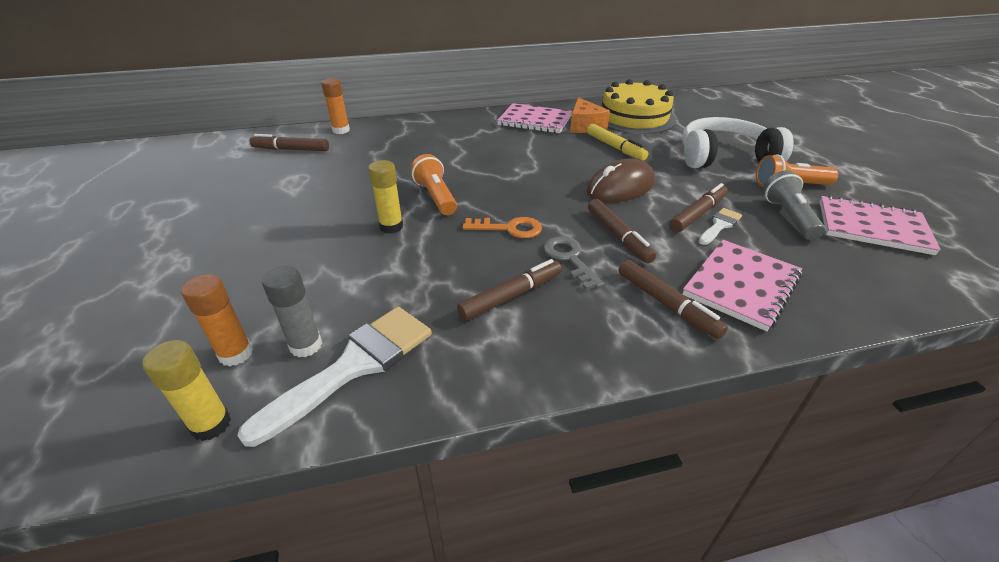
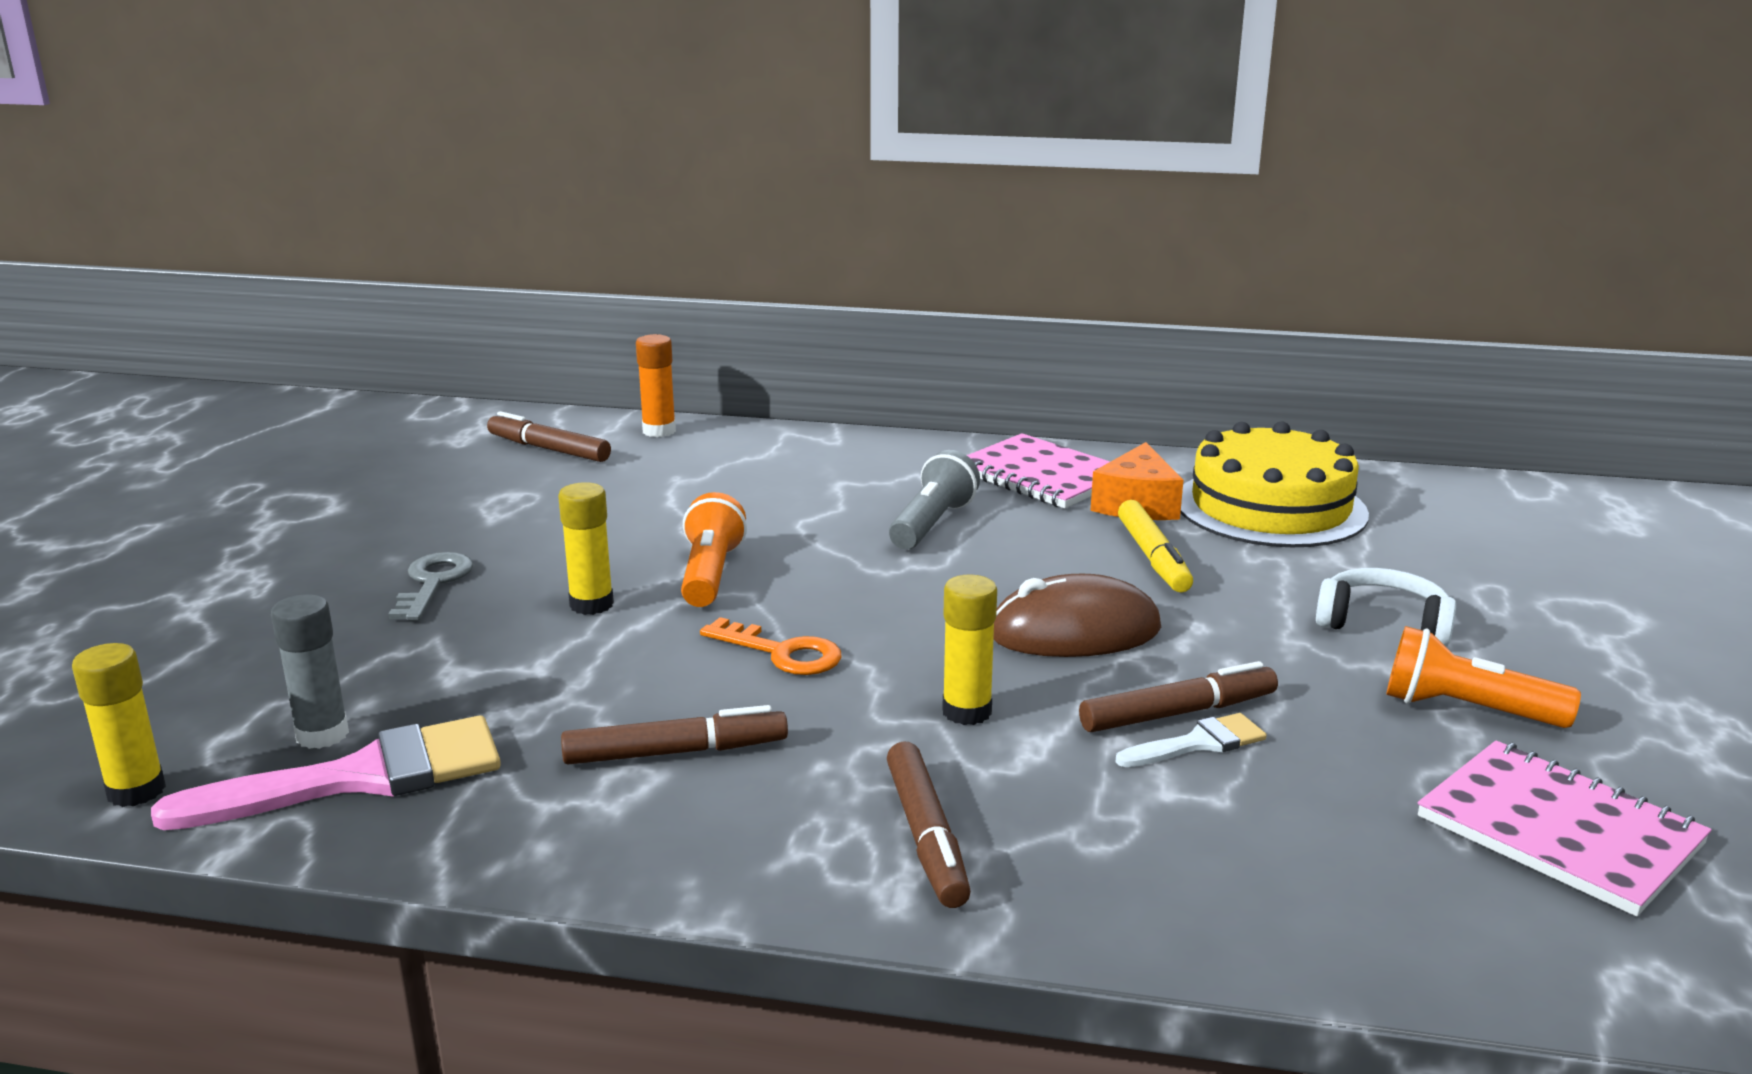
camera: 25 degrees right, 15 degrees down
(236, 354) = (229, 720): orange glue stick -> none
(354, 365) = (361, 777): white brush -> pink brush
(569, 259) = (835, 724): grey key -> grey key (433, 583)
(618, 236) = (967, 712): brown marker -> yellow glue stick
(724, 157) = (1383, 623): white headphones -> white headphones, size x0.58
(741, 285) = (1109, 848): pink notebook -> none
(788, 217) = (1377, 765): grey flashlight -> grey flashlight (932, 524)

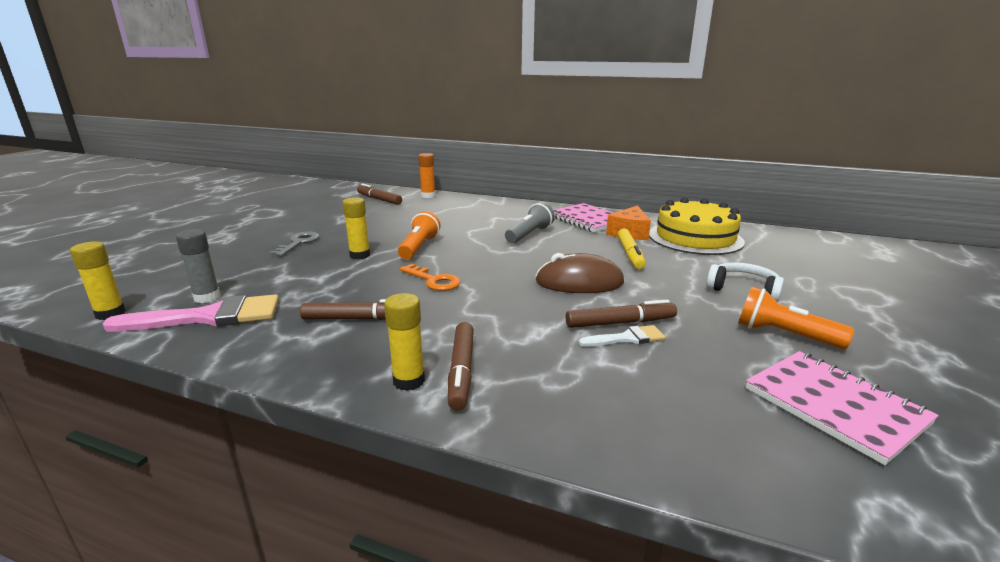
camera: 10 degrees right, 0 degrees up
(967, 712) = (510, 313): yellow glue stick -> yellow glue stick (409, 381)

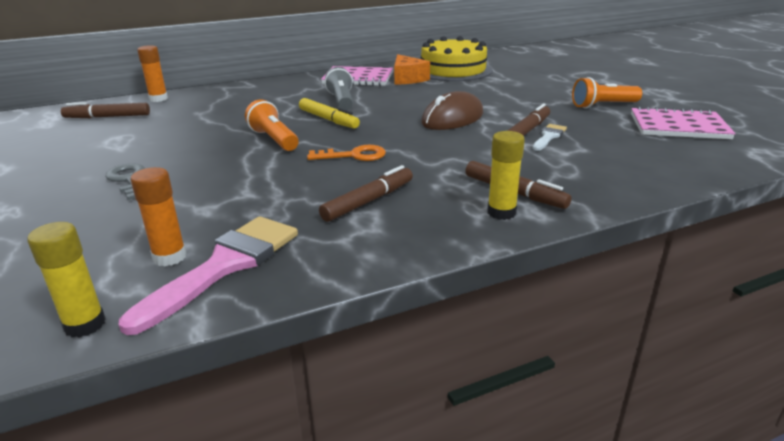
camera: 45 degrees left, 5 degrees up
(207, 297) = (170, 257): grey glue stick -> orange glue stick
(360, 255) = (234, 164): yellow glue stick -> none
(630, 254) = (440, 92): yellow marker -> yellow marker (328, 119)
(743, 290) = (541, 91): white headphones -> none

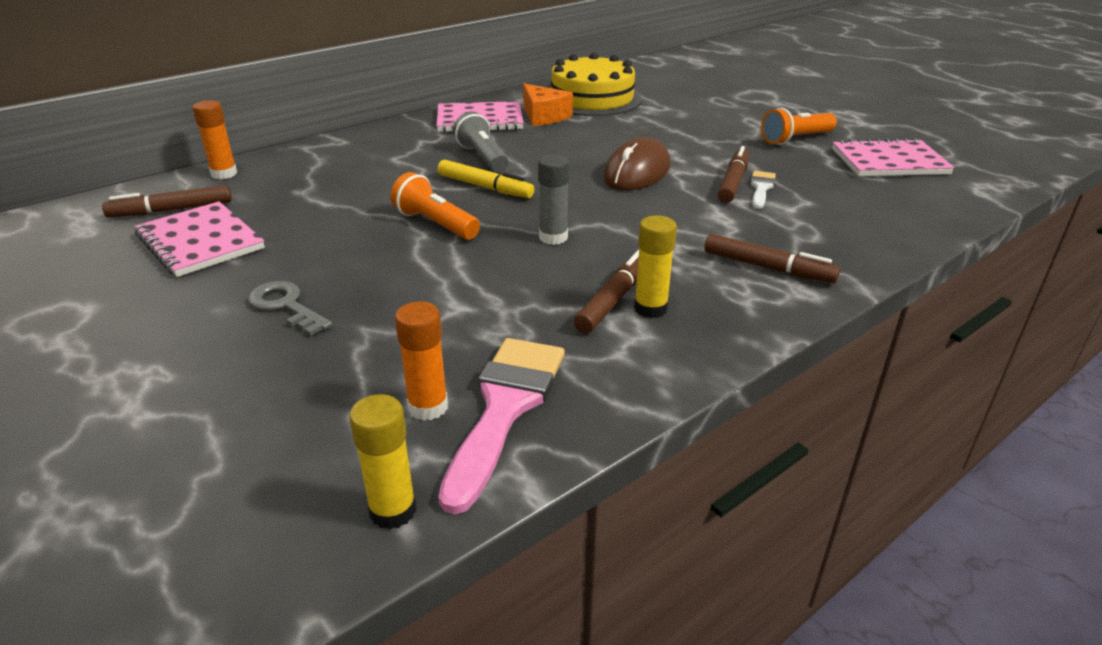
camera: 15 degrees left, 5 degrees up
(109, 136) = (200, 242): none -> pink notebook
(353, 155) = (553, 237): orange key -> grey glue stick
(501, 213) = (769, 296): yellow glue stick -> yellow glue stick (650, 308)

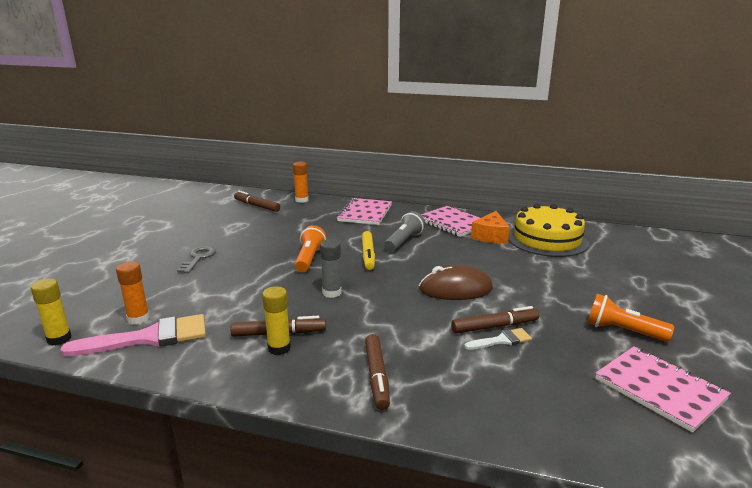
camera: 55 degrees right, 10 degrees down
(200, 242) = (236, 221): pink notebook -> pink notebook (365, 213)

